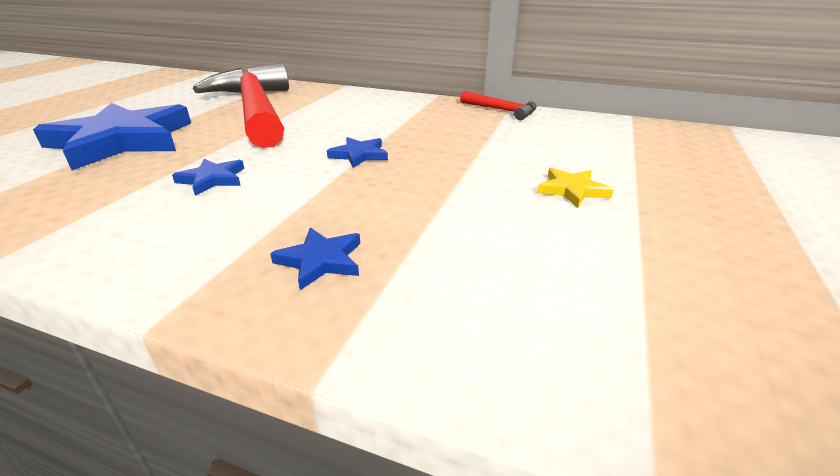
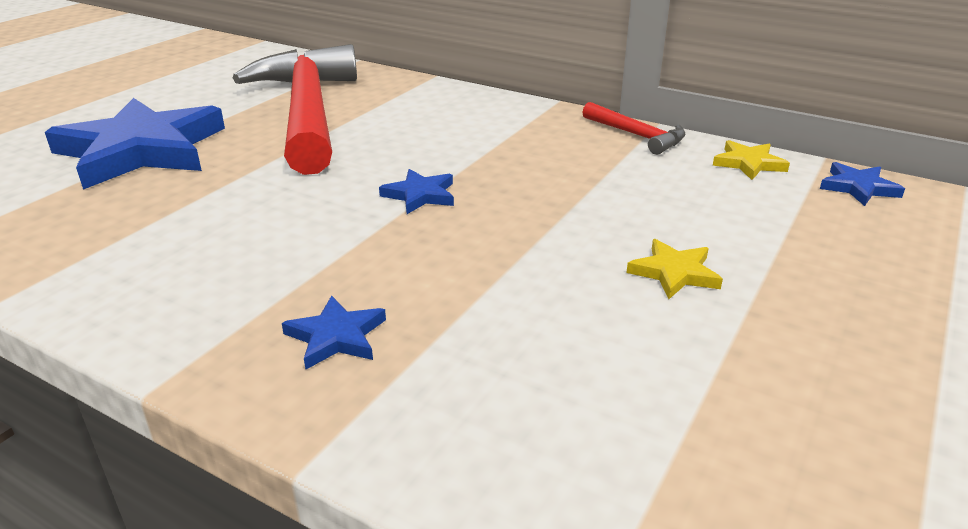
camera: 10 degrees right, 0 degrees up
(212, 179) = (237, 216): blue star -> blue star (858, 187)
(585, 121) = (748, 163): none -> yellow star

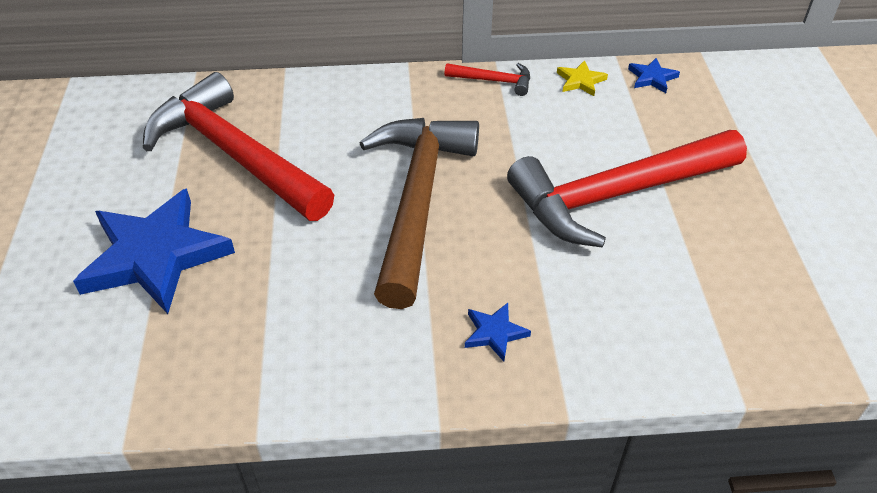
camera: 35 degrees left, 15 degrees up
(420, 195) = (417, 201): blue star -> brown hammer
(674, 273) = (617, 194): yellow star -> red hammer

